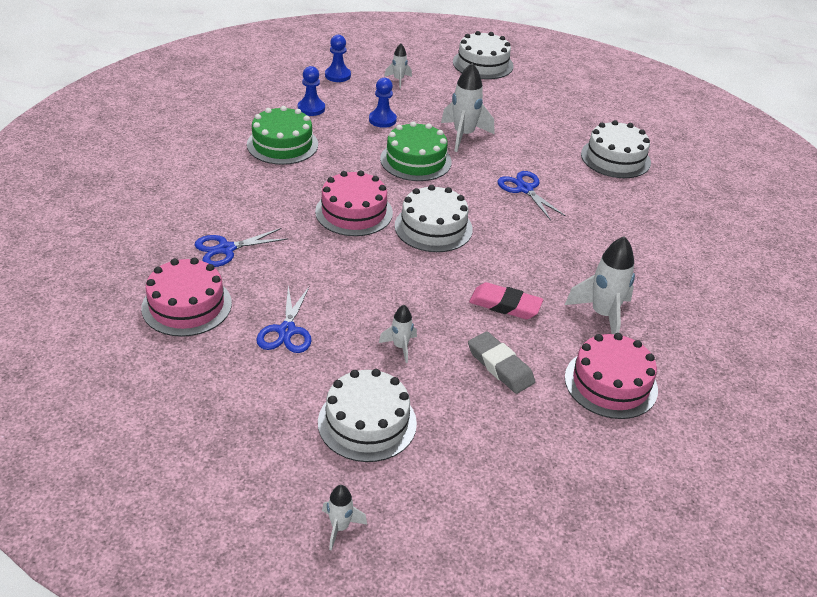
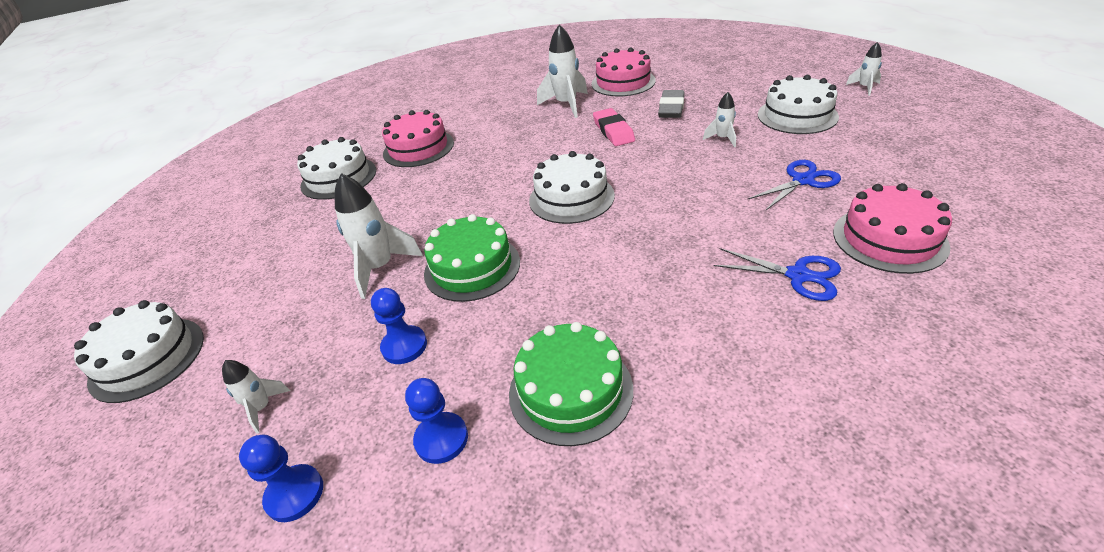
camera: 120 degrees left, 0 degrees up
(354, 212) = (616, 246): pink cake -> pink cake (418, 148)
(525, 189) = (447, 190): blue scissors -> none

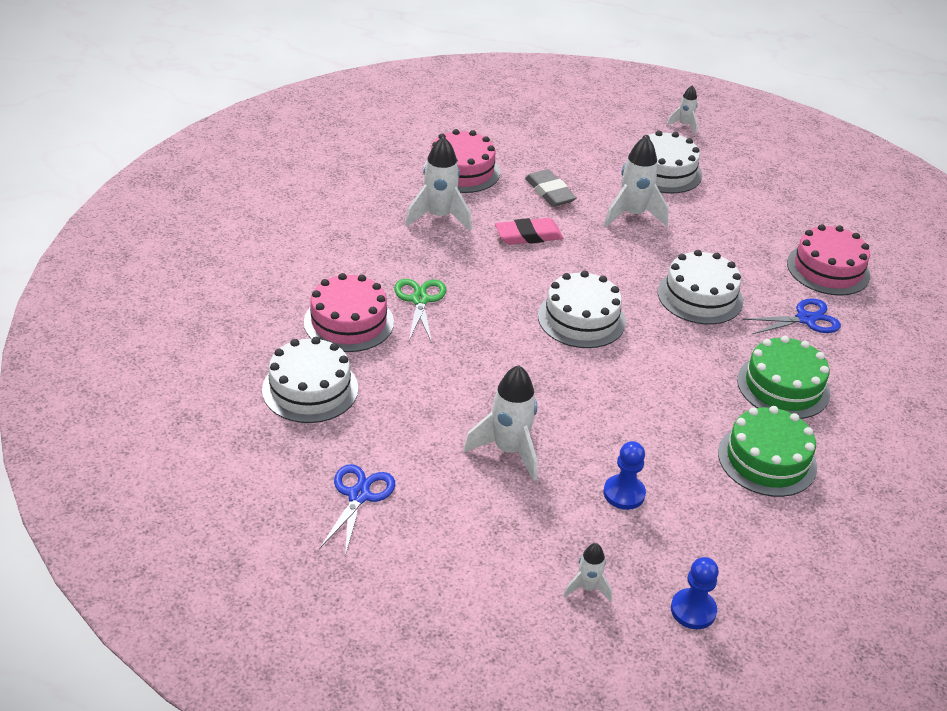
camera: 50 degrees left, 0 degrees up
(147, 358) = (423, 622): white cake -> white cake (700, 296)
(441, 439) = (733, 529): blue pawn -> none
(472, 267) = (586, 413): green cake -> green cake (783, 386)
(478, 149) = (420, 300): none -> green scissors
(613, 131) = (528, 235): pink eraser -> pink eraser turned 45 degrees counterclockwise
(722, 139) = (632, 215): white rocket -> white rocket, size x1.85
(803, 180) = (732, 238): blue scissors -> blue scissors (359, 496)

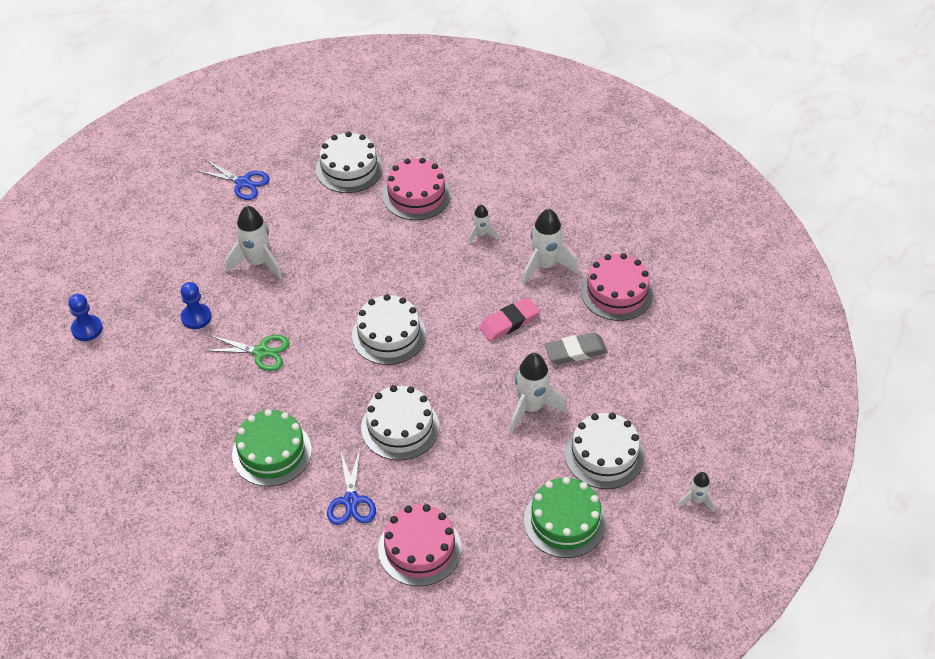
camera: 105 degrees right, 10 degrees up
(420, 300) = (434, 238): green scissors -> green scissors (261, 352)
(528, 235) = (509, 322): pink eraser -> pink eraser turned 60 degrees clockwise
(587, 588) = (126, 280): white rocket -> white rocket (480, 235)
(767, 459) = (197, 413): green cake -> green cake (564, 521)

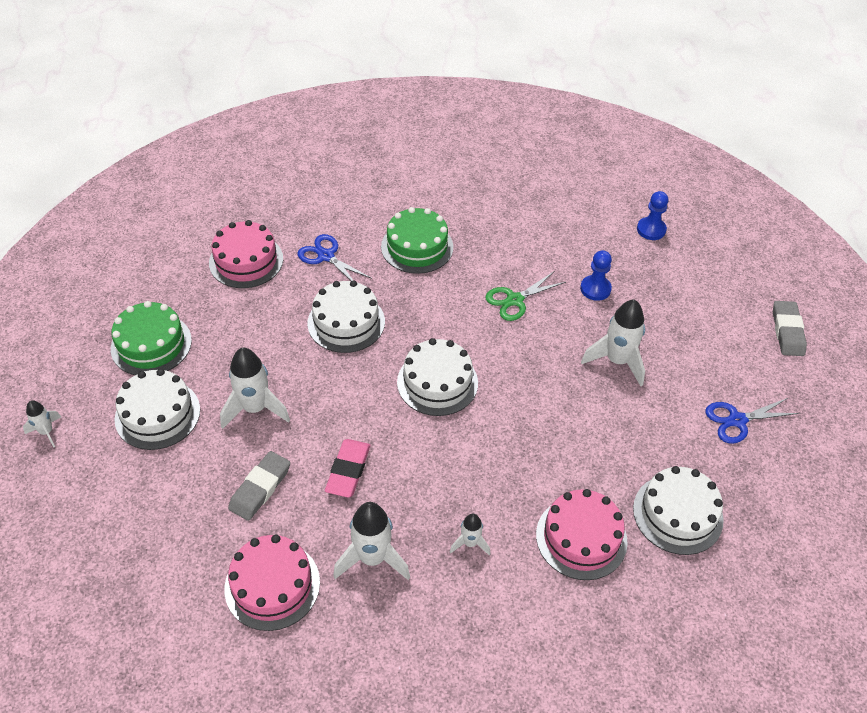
camera: 135 degrees right, 0 degrees up
(127, 201) = (787, 331): none -> grey eraser

